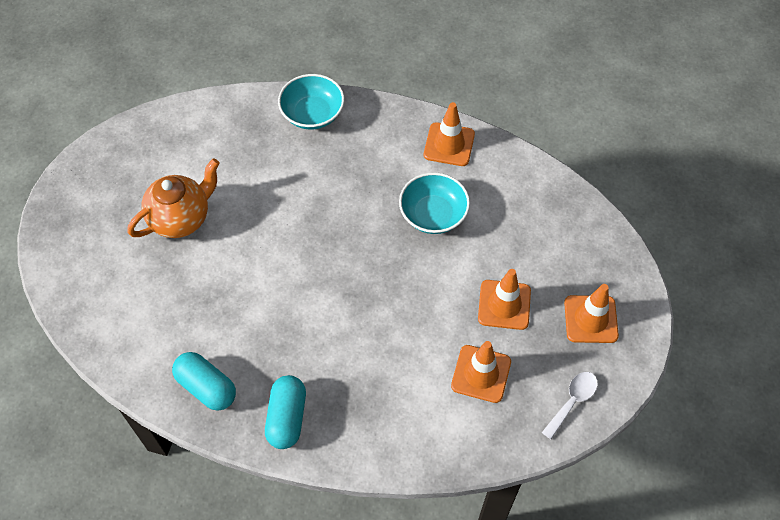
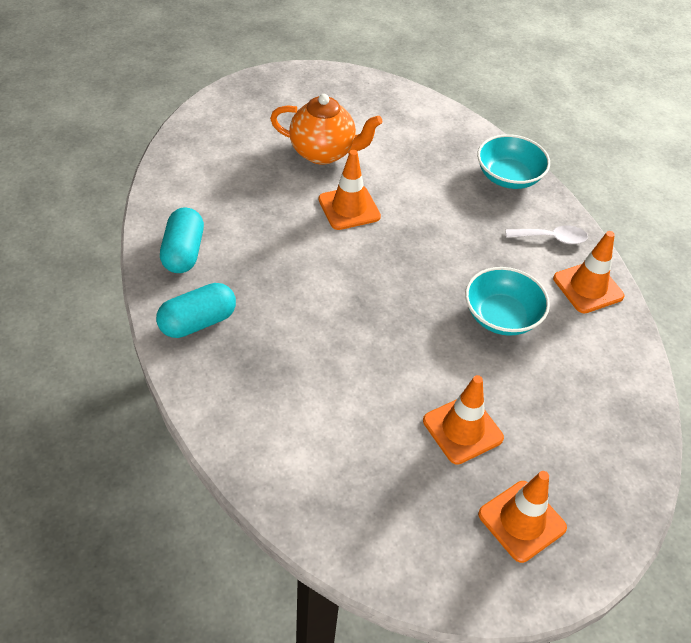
camera: 50 degrees right, 10 degrees down
(481, 374) = (368, 451): orange traffic cone -> orange traffic cone (349, 208)
(572, 401) = (410, 557): white spoon -> white spoon (551, 238)

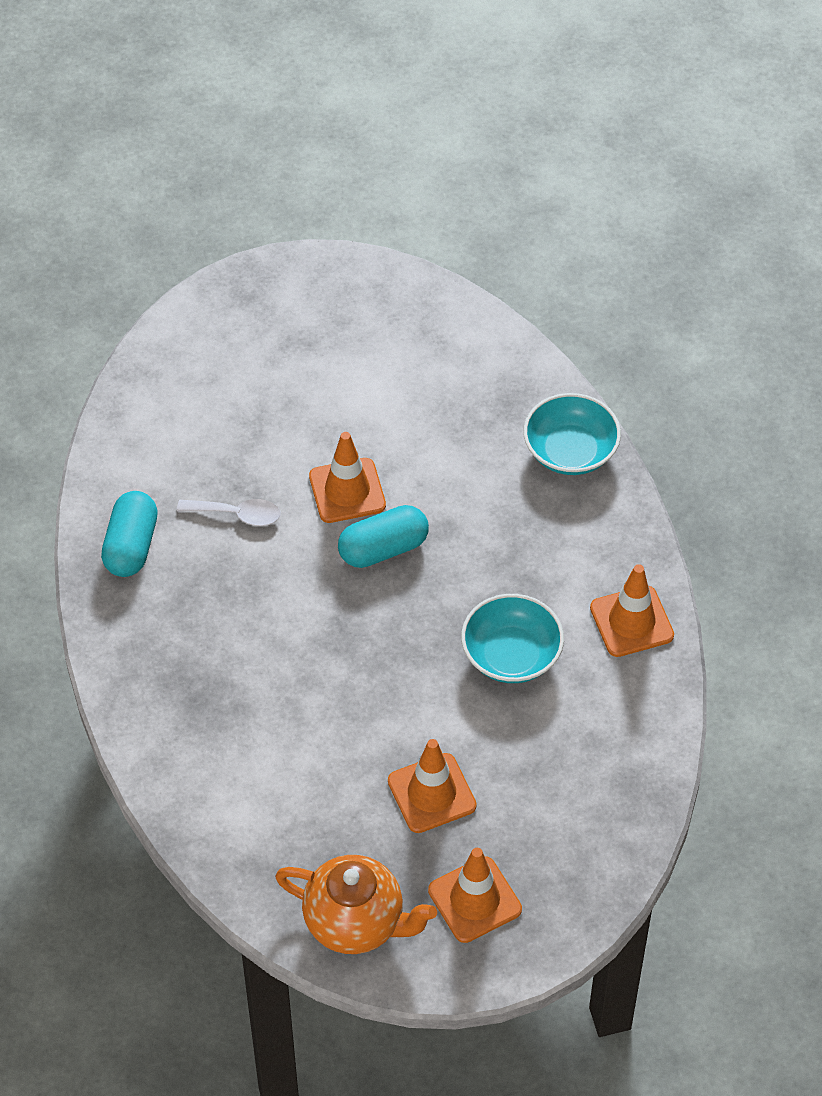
camera: 10 degrees right, 5 degrees up
(198, 322) = (142, 641): turquoise capsule -> turquoise capsule (383, 549)
(323, 153) = (326, 403): orange teapot -> orange teapot (356, 922)
(551, 238) = (604, 548): white spoon -> white spoon (237, 514)

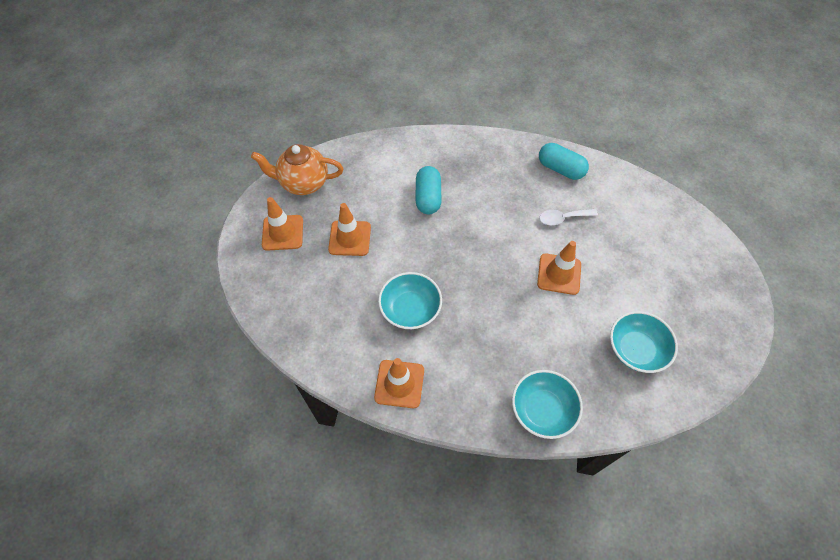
camera: 115 degrees right, 5 degrees up
(237, 514) = (562, 218): white spoon -> white spoon turned 45 degrees clockwise
(356, 922) = (303, 183): orange teapot -> orange teapot turned 45 degrees clockwise
(383, 549) = (511, 276): turquoise capsule -> turquoise capsule (428, 197)
(423, 374) = (636, 349): none -> turquoise bowl

